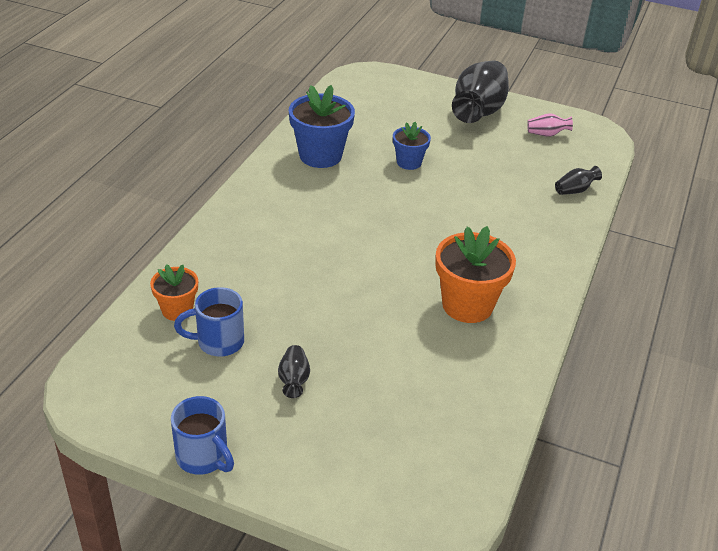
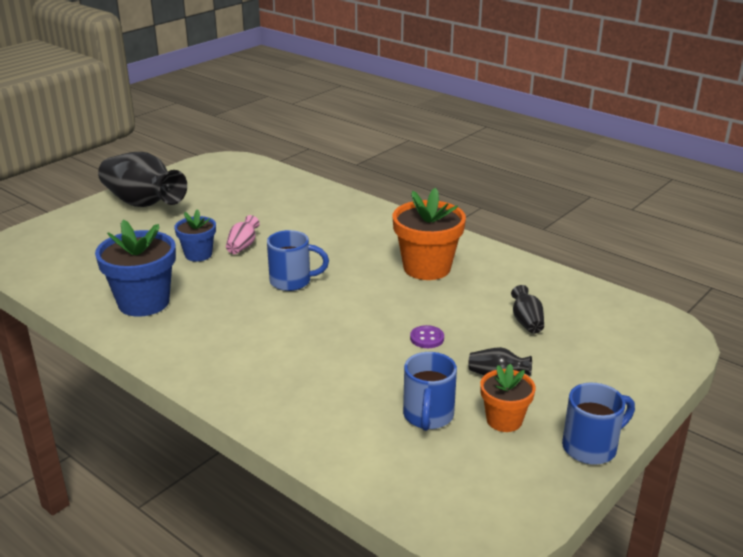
camera: 70 degrees left, 10 degrees down
(177, 310) = (364, 440): orange flower pot -> orange flower pot (504, 420)
(337, 324) = (427, 338): none -> purple button
(393, 224) = (292, 281): none -> blue mug
(546, 134) = (209, 182): pink vase -> pink vase (243, 246)
(575, 190) = (300, 189): black vase -> black vase (526, 322)

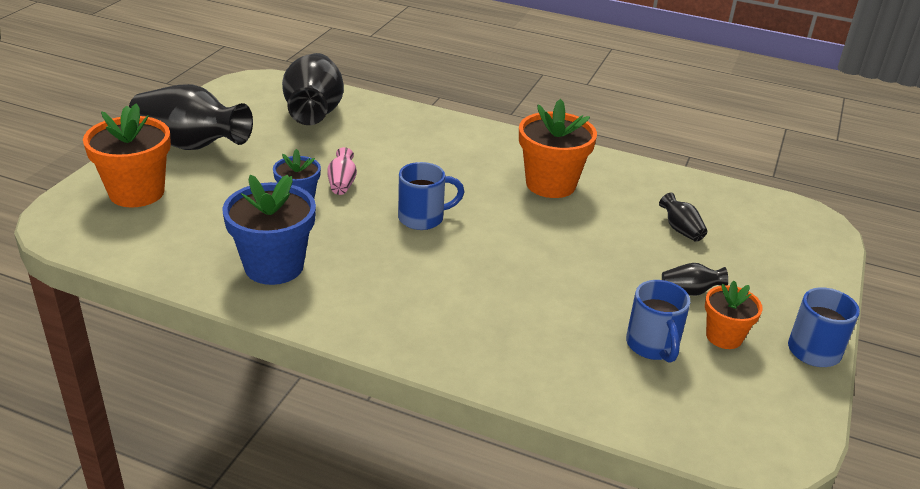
camera: 20 degrees left, 5 degrees up
(78, 234) = (137, 192): none -> orange flower pot
(258, 188) = (314, 112): none -> black vase
(427, 338) = (599, 262): purple button -> none

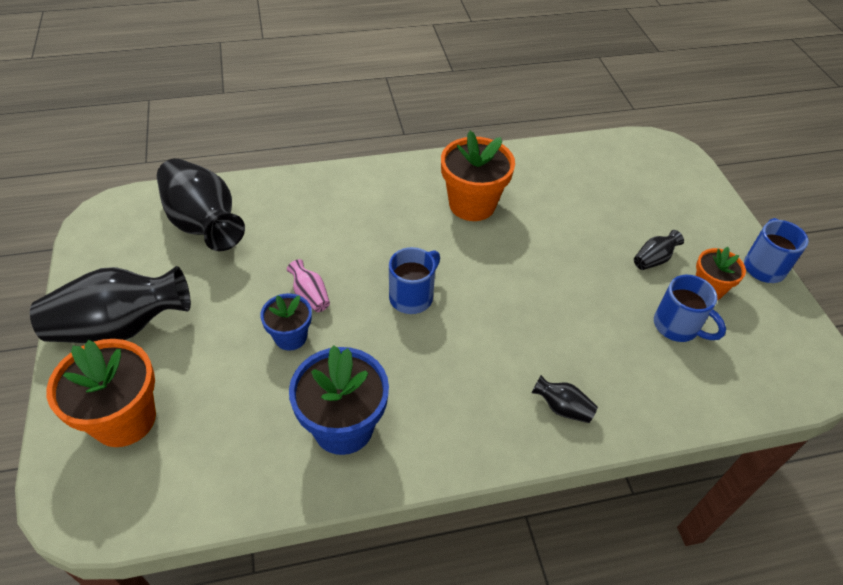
camera: 35 degrees left, 15 degrees up
(681, 230) = (596, 202): black vase -> black vase (562, 408)

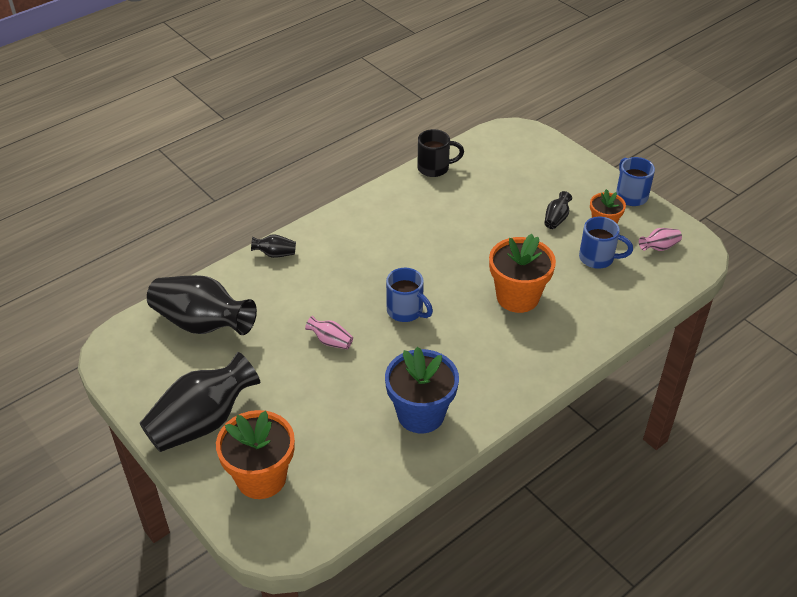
camera: 25 degrees left, 5 degrees down
(290, 337) = (338, 374): blue flower pot -> none
(412, 296) = (406, 311): blue mug -> blue mug turned 120 degrees clockwise
(472, 204) = (403, 228): orange flower pot -> orange flower pot (517, 297)
(549, 154) = (435, 168): none -> black mug
(562, 408) = (556, 340): black vase -> black vase (275, 254)
(766, 344) = (659, 247): none -> pink vase

